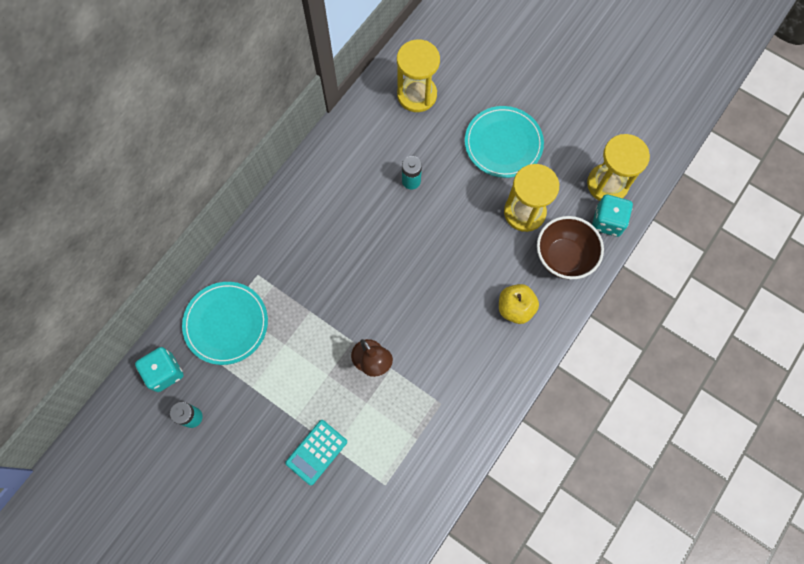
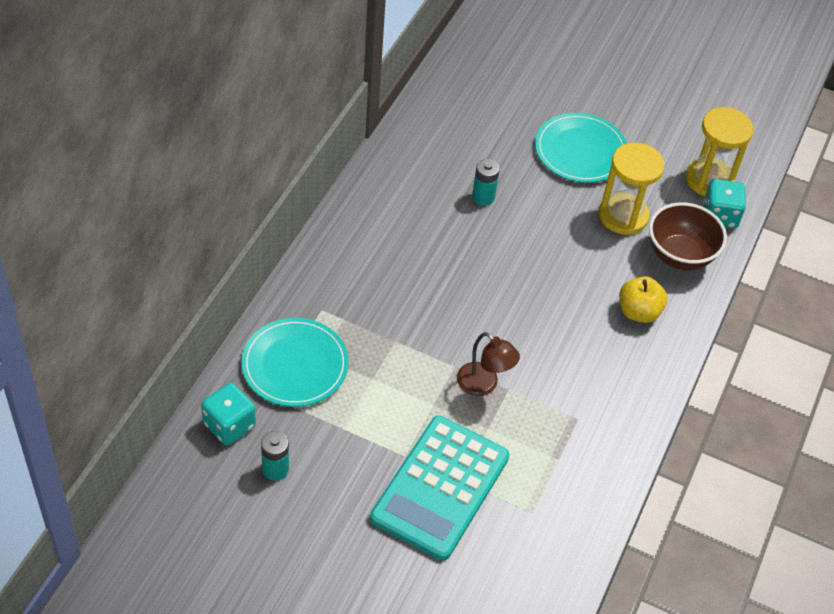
camera: 15 degrees left, 20 degrees down
(316, 452) = (440, 487): turquoise calculator -> turquoise calculator, size x1.97
(417, 95) = (468, 112): yellow hourglass -> none

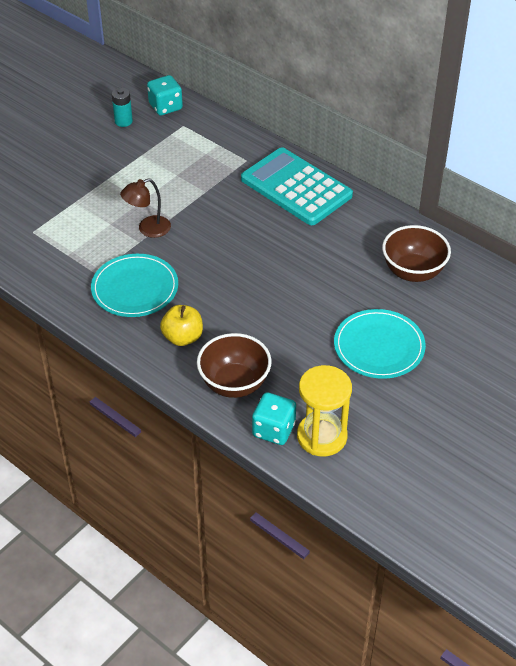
camera: 110 degrees right, 5 degrees down
(295, 365) = (202, 141): turquoise plate -> turquoise plate (135, 288)
(440, 487) = (74, 191): turquoise calculator -> turquoise calculator (296, 187)
(465, 134) = (413, 272): none -> brown bowl
(483, 197) = (336, 268): turquoise battery -> none
(623, 216) = (292, 356): yellow hourglass -> none

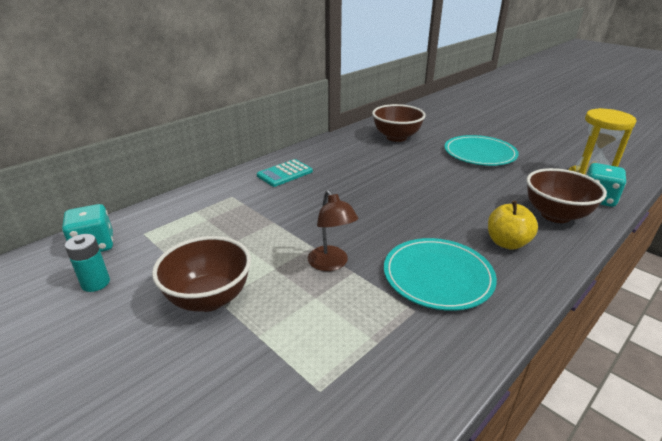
camera: 85 degrees left, 15 degrees down
(108, 174) = (209, 298): none -> brown bowl
(296, 187) = (285, 173): turquoise calculator -> turquoise calculator, size x0.51

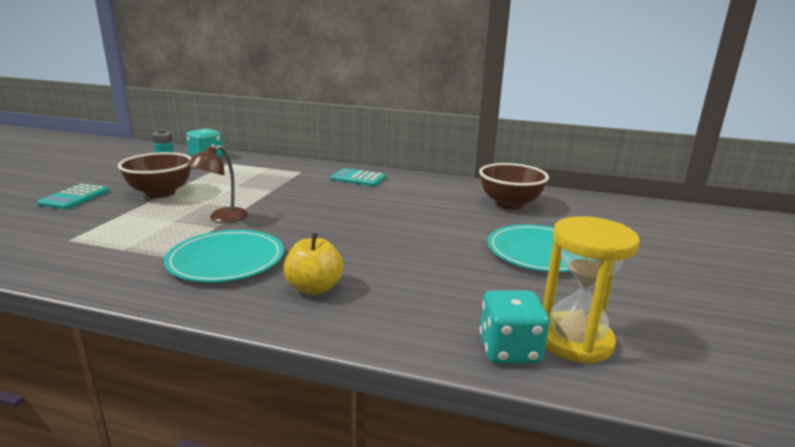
camera: 60 degrees right, 10 degrees down
(145, 385) = (75, 197): none -> turquoise calculator
(555, 215) = (414, 316): brown bowl -> none

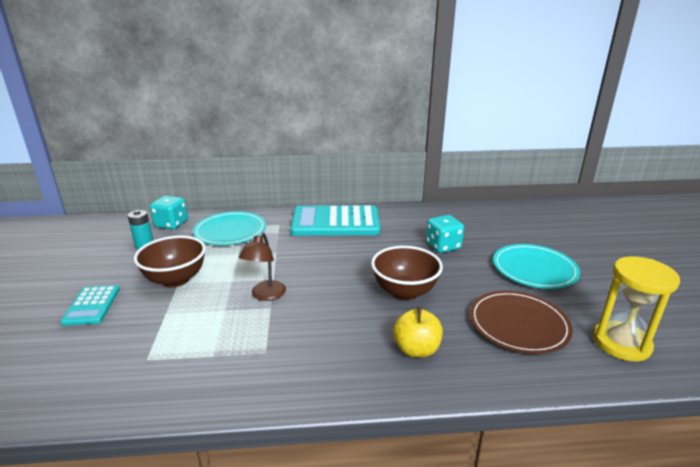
camera: 20 degrees left, 5 degrees up
(226, 260) = (318, 341): turquoise plate -> turquoise plate (230, 231)
(358, 178) = (335, 222): turquoise calculator -> turquoise calculator, size x1.97
(458, 294) = (518, 324): none -> brown plate
(509, 204) = (473, 226): brown bowl -> brown bowl (404, 292)
(509, 350) = (593, 364): turquoise dice -> turquoise dice (443, 246)

